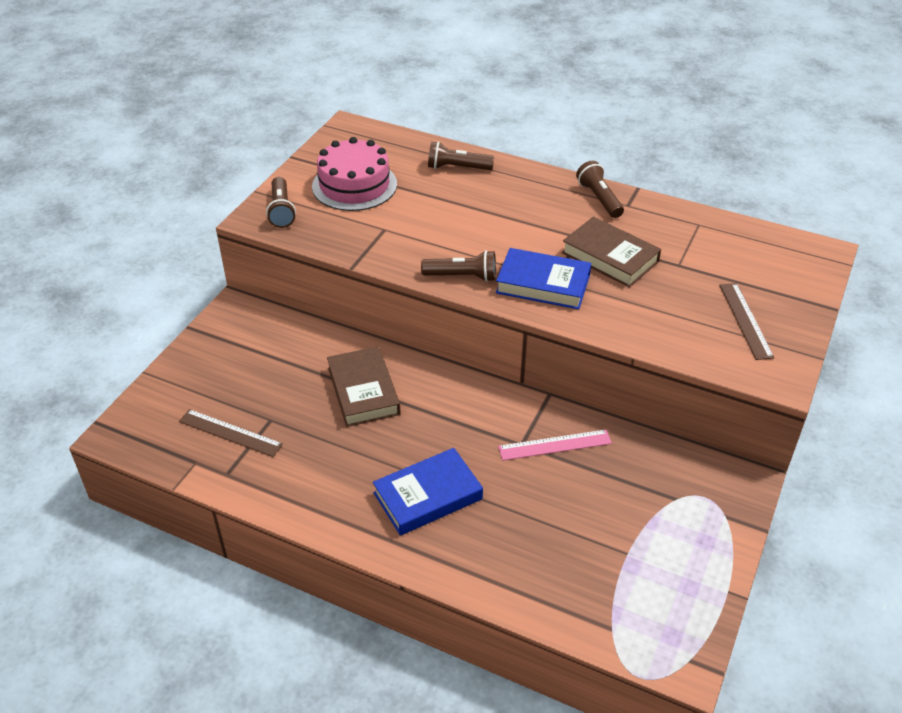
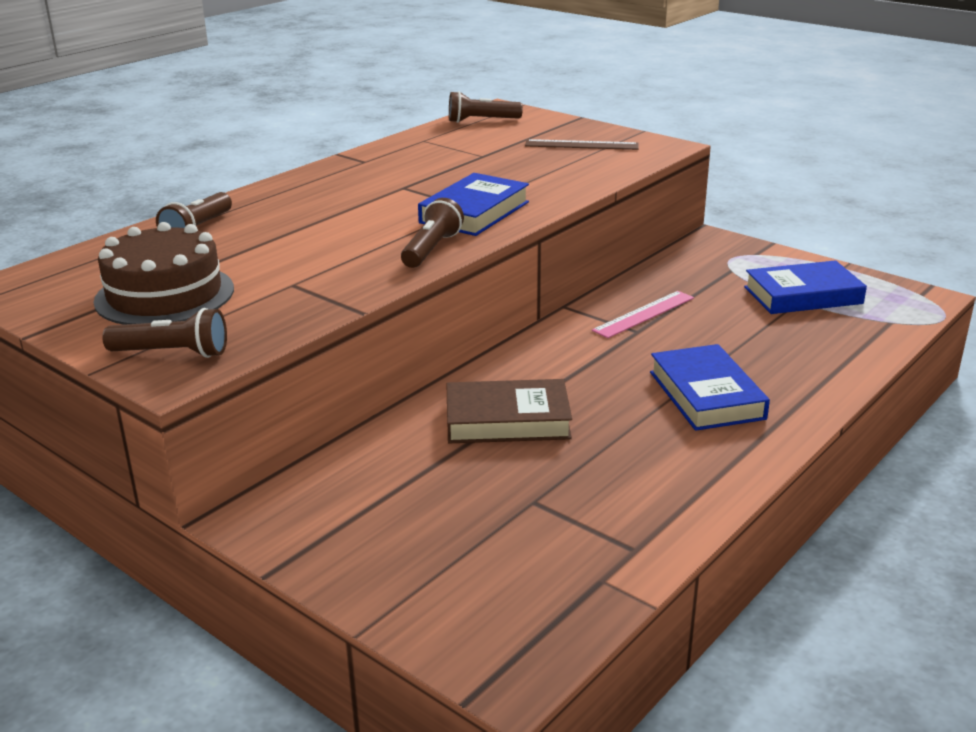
camera: 75 degrees left, 15 degrees down
(230, 433) = (548, 541): brown ruler -> none
(354, 185) = (165, 295): pink cake -> brown cake
(555, 445) = (644, 314): pink ruler -> pink ruler turned 45 degrees clockwise
(599, 198) = (340, 170): brown flashlight -> brown flashlight (481, 121)
(610, 257) = (449, 179): brown book -> none
(642, 557) = (803, 295): none -> blue book

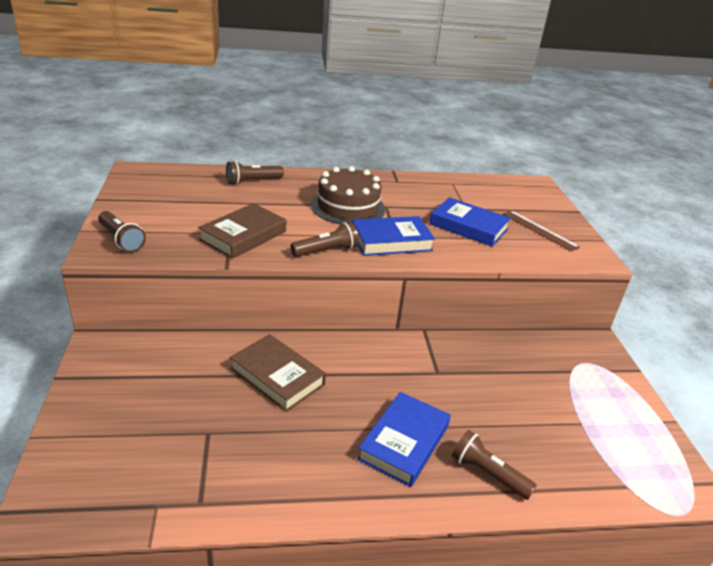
camera: 40 degrees right, 5 degrees up
(165, 295) = (175, 208): brown cake -> brown cake (348, 207)
(313, 279) = (243, 236): none -> brown book
(481, 121) = (509, 186): brown flashlight -> brown flashlight (488, 473)
(644, 314) = (461, 364): pink ruler -> none
(803, 295) = (592, 421): blue book -> blue book (468, 227)

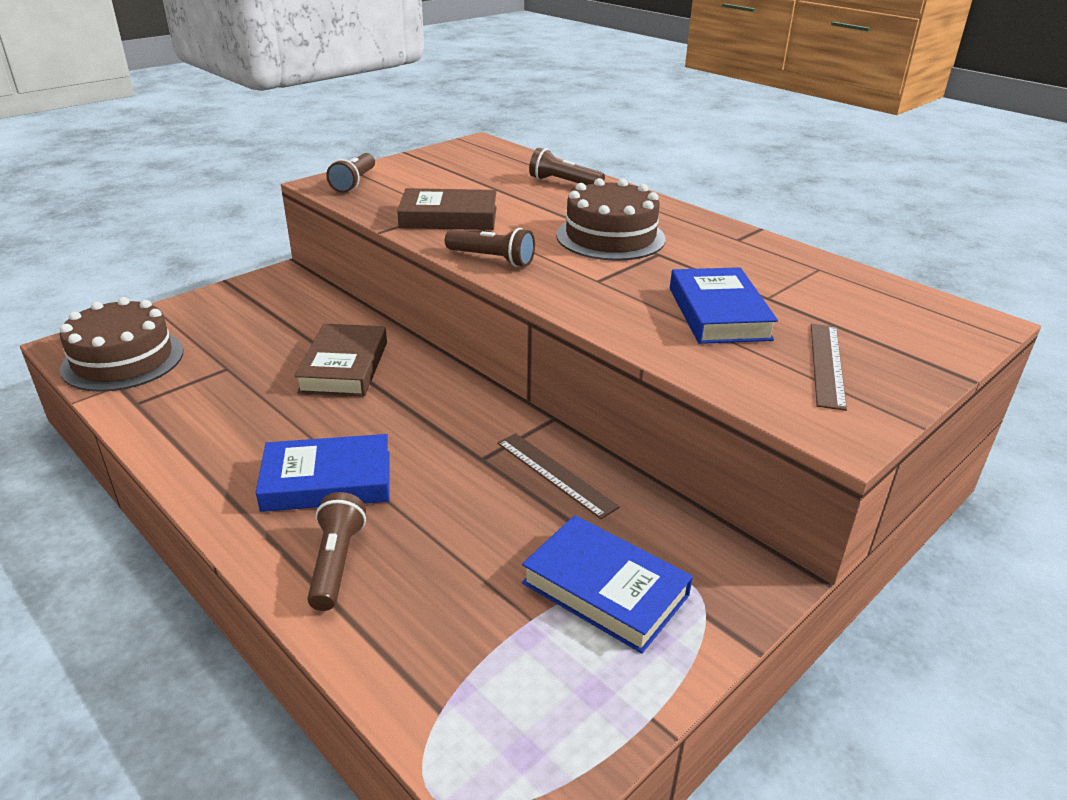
camera: 55 degrees right, 0 degrees up
(115, 488) = (123, 360): none -> brown cake
(391, 241) = (580, 282): blue book -> blue book (605, 589)
(474, 355) = (555, 474): none -> brown ruler

